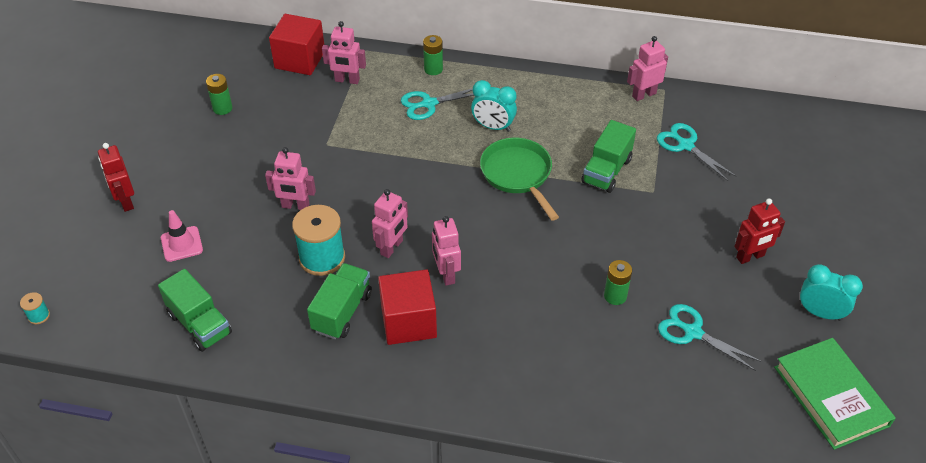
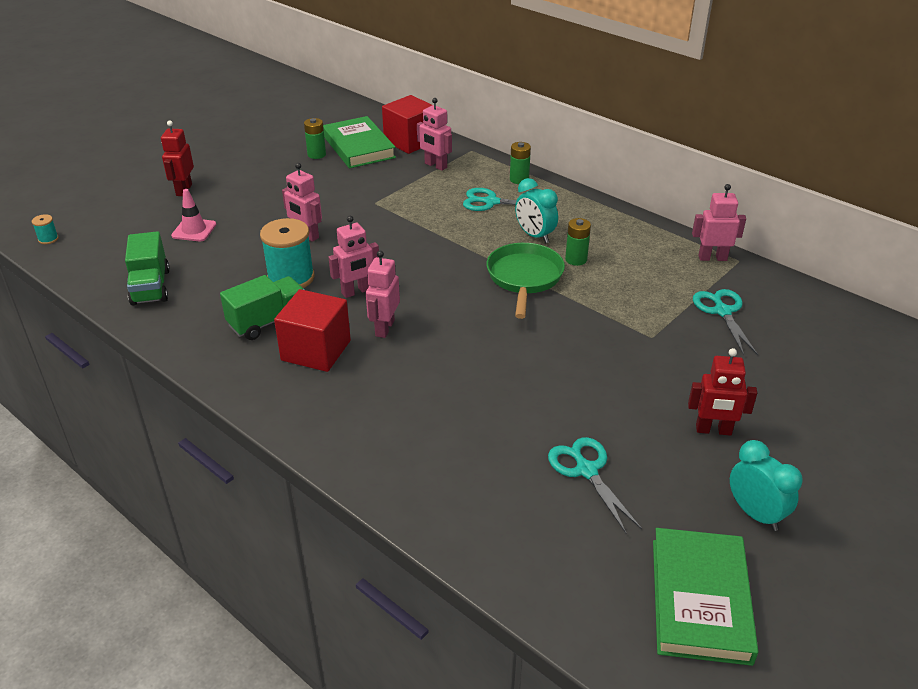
camera: 30 degrees right, 10 degrees down
(256, 84) = (359, 147): none -> green book
(606, 171) = (617, 304): green truck -> none
(615, 296) = (531, 407): green battery -> green battery (576, 259)

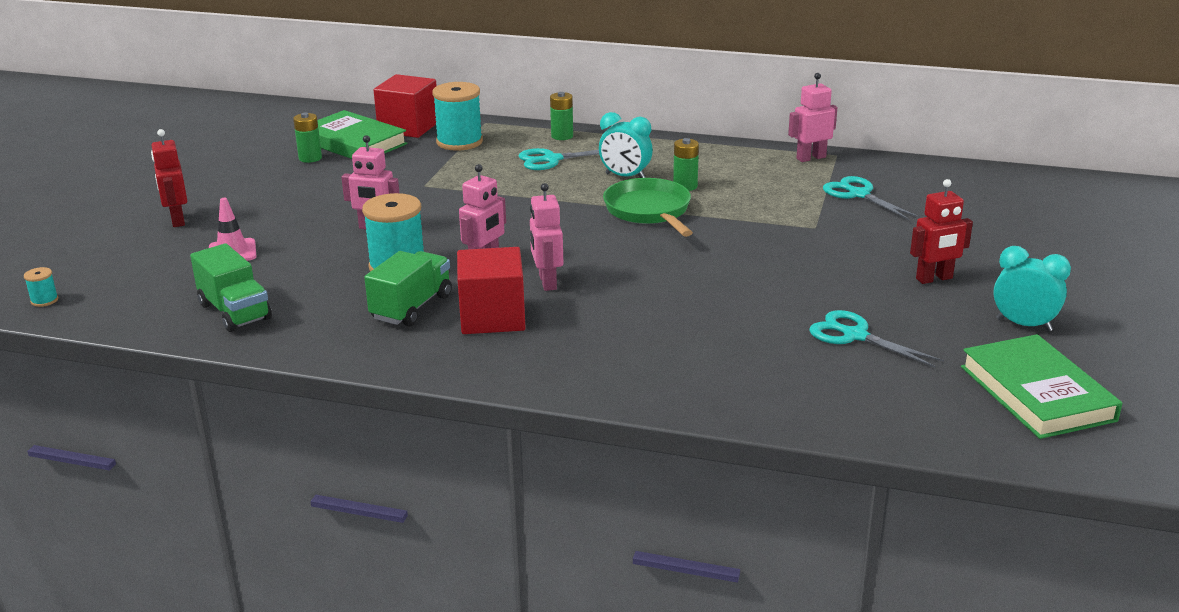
camera: 25 degrees left, 10 degrees down
(435, 166) = (459, 142): pink robot -> turquoise spool

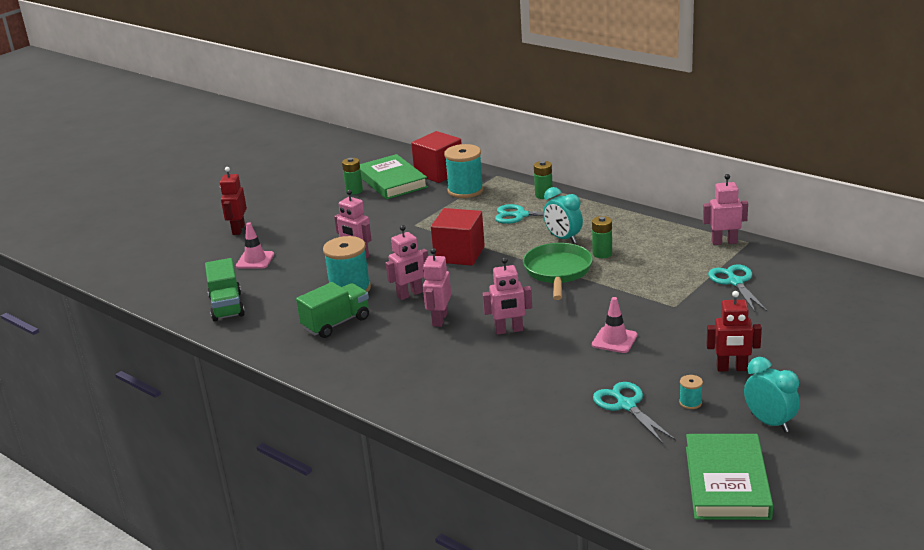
camera: 25 degrees right, 0 degrees up
(44, 300) = (125, 278): turquoise spool -> turquoise spool (690, 402)
(492, 317) = (382, 341): red cube -> red cube (459, 254)
(645, 281) = (509, 330): none -> pink robot
(779, 271) = (614, 340): none -> pink traffic cone

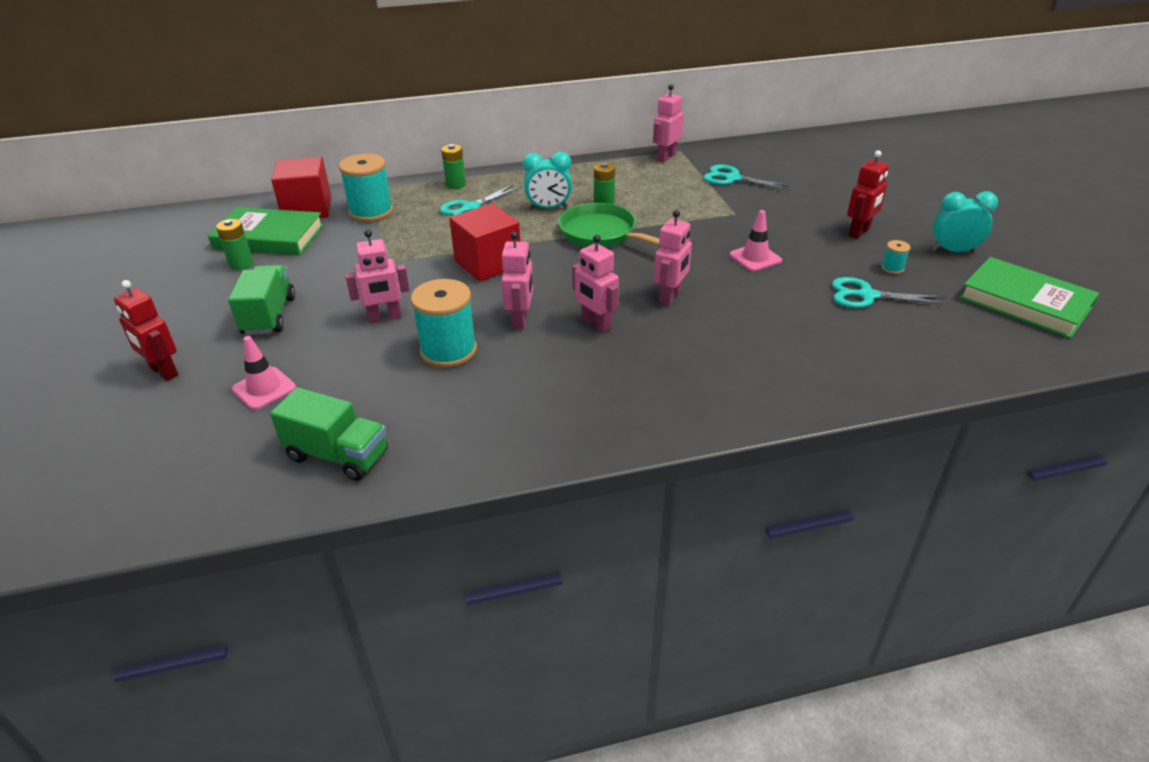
camera: 55 degrees left, 10 degrees up
(336, 323) = (507, 388): green truck -> green truck (269, 316)

